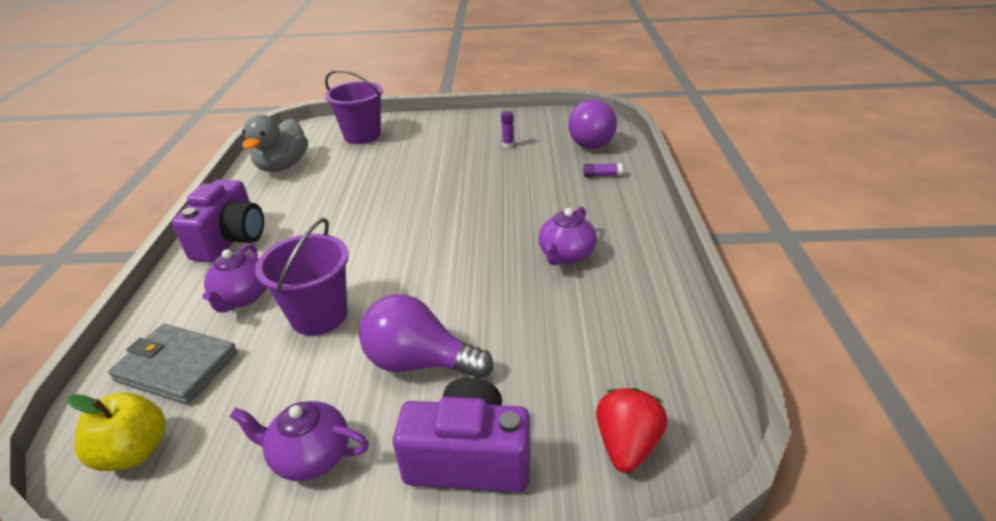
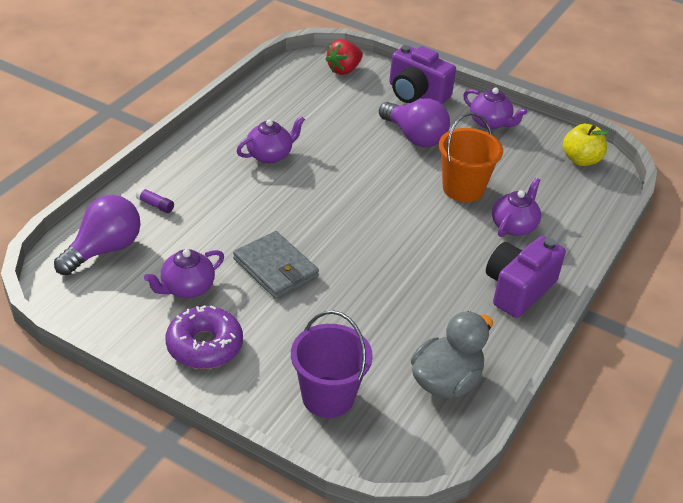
camera: 155 degrees left, 5 degrees up
(177, 366) = (561, 195): grey wallet -> grey wallet (275, 268)
(319, 315) = (463, 189): purple bucket -> orange bucket
(461, 128) = (204, 346): none -> purple donut
(508, 145) = (186, 288): purple glue stick -> purple teapot

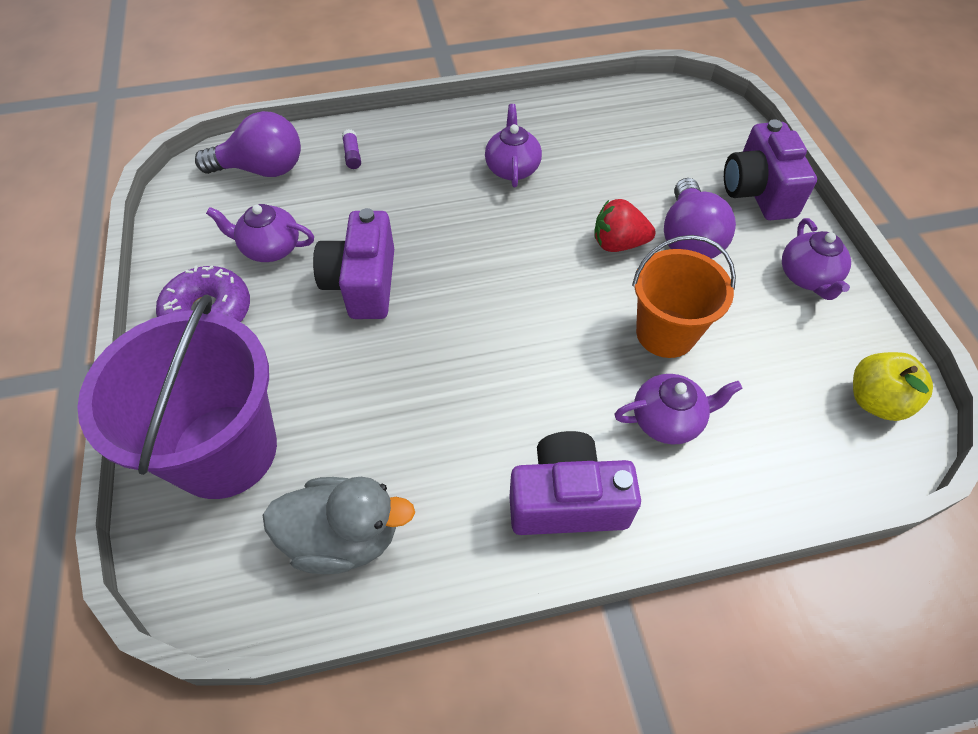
camera: 50 degrees right, 15 degrees up
(270, 155) = (512, 168): purple teapot -> purple teapot turned 105 degrees counterclockwise
(275, 268) = (363, 283): grey wallet -> purple camera
(328, 397) = (225, 450): purple bucket -> purple bucket, size x1.56
(344, 70) = (707, 122): red strawberry -> red strawberry (618, 243)

